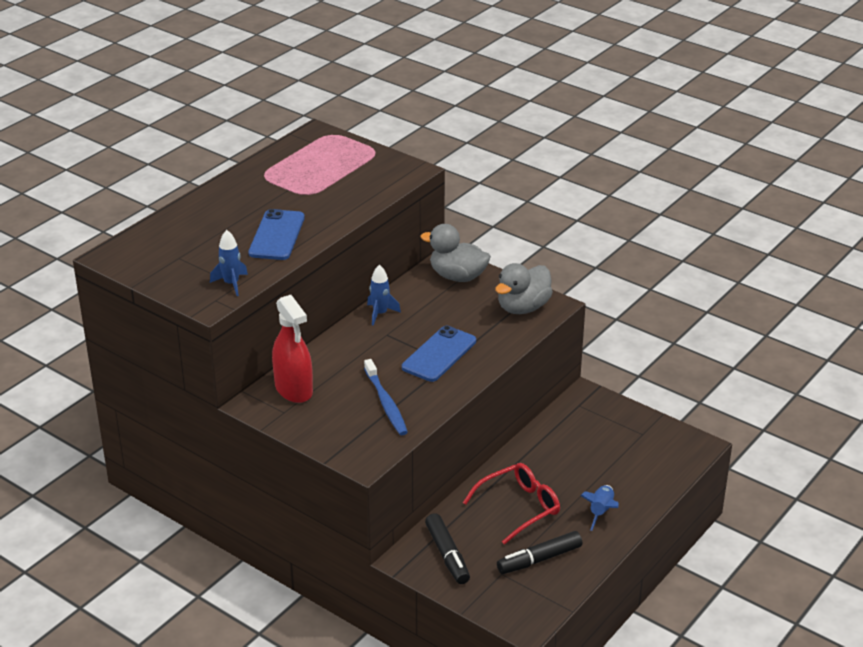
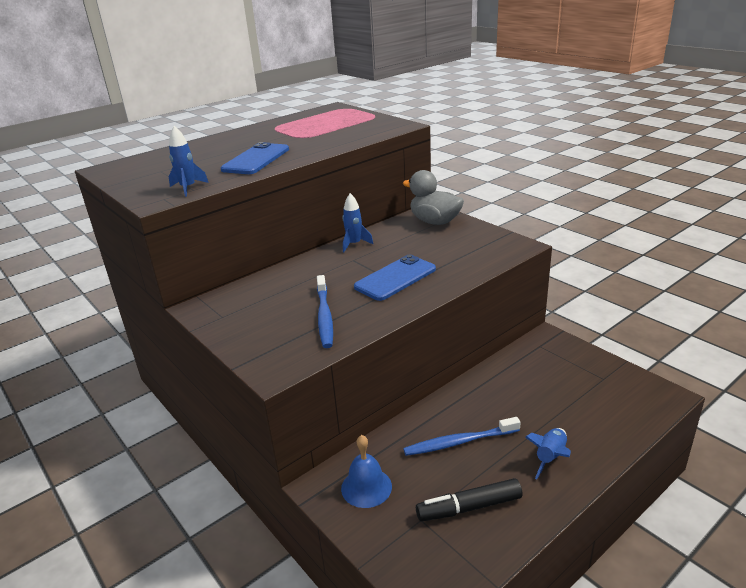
camera: 15 degrees right, 5 degrees down
(294, 389) = (243, 298): red spray bottle -> none
(447, 555) = (366, 487): black marker -> blue bell
(519, 508) = (459, 442): red glasses -> blue toothbrush
(523, 307) = (489, 246): grey duck -> none

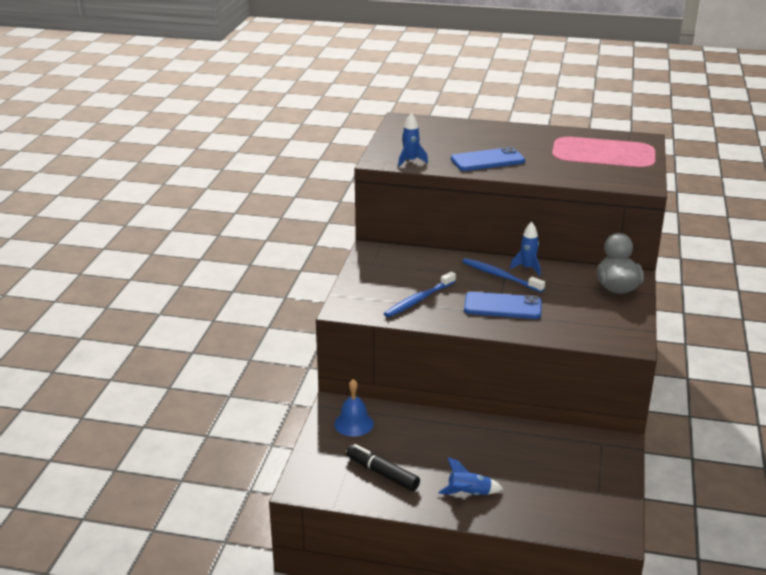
camera: 50 degrees right, 0 degrees up
(459, 442) = (437, 445): blue toothbrush -> blue toothbrush (500, 276)

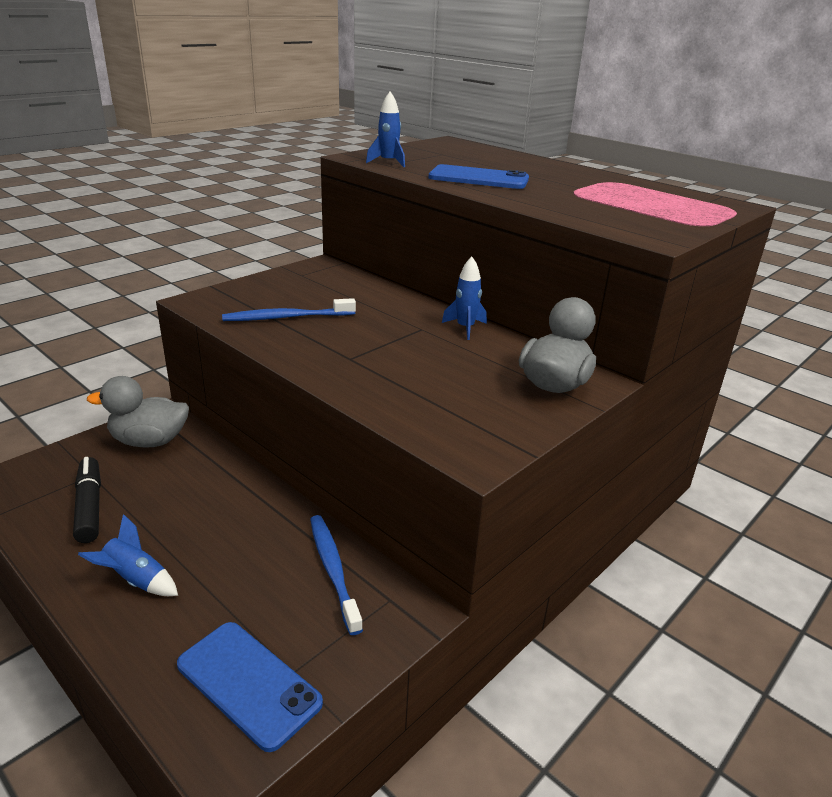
camera: 30 degrees right, 0 degrees up
(354, 423) = (149, 441): blue bell -> grey duck
(500, 276) = (418, 325): blue toothbrush -> blue toothbrush (333, 570)
(502, 306) = (369, 354): blue phone -> blue phone (248, 683)

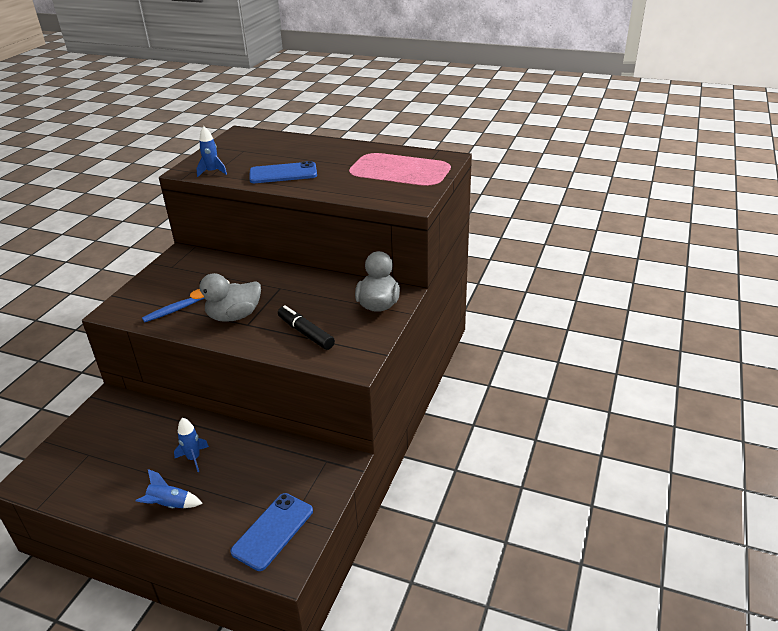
camera: 20 degrees left, 5 degrees up
(89, 506) = (104, 474): black marker -> black marker (306, 333)
(149, 441) = (112, 419): grey duck -> grey duck (234, 316)
(248, 683) = (273, 531): blue phone -> blue phone turned 75 degrees counterclockwise
(333, 570) = (285, 456): blue toothbrush -> none
(465, 328) = (307, 279): blue rocket -> blue rocket (194, 458)

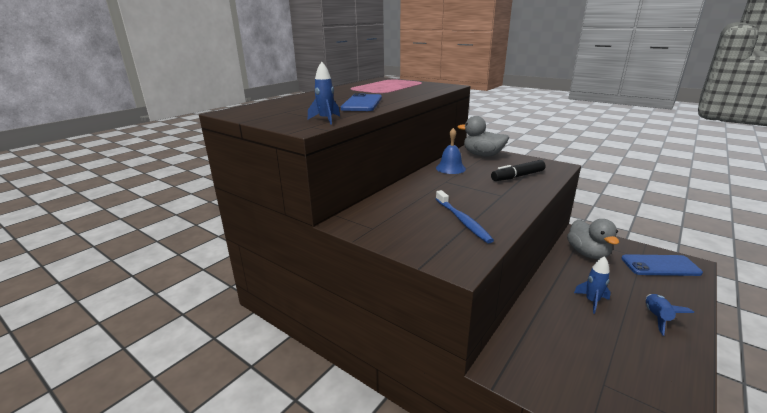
camera: 75 degrees left, 10 degrees down
(234, 316) = (487, 199): grey duck -> grey duck (587, 253)
(273, 531) = (660, 266): blue phone -> blue phone turned 45 degrees counterclockwise
(321, 286) = (450, 168): none -> blue bell

